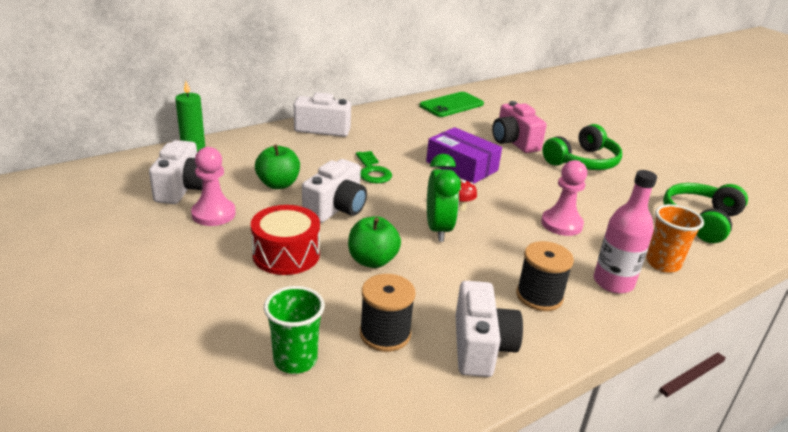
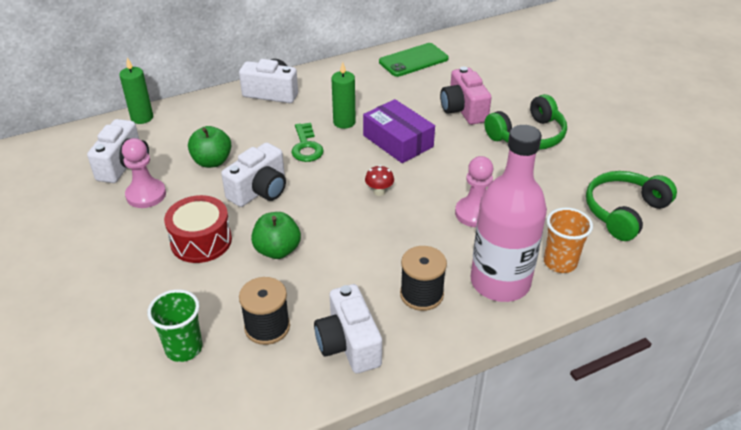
camera: 10 degrees right, 10 degrees up
(403, 151) = (344, 122): none -> green candle
(438, 229) = (350, 217): green clock -> none
(481, 347) = (348, 344): white camera -> white camera turned 150 degrees clockwise
(613, 282) = (500, 282): pink bottle -> pink bottle, size x1.55

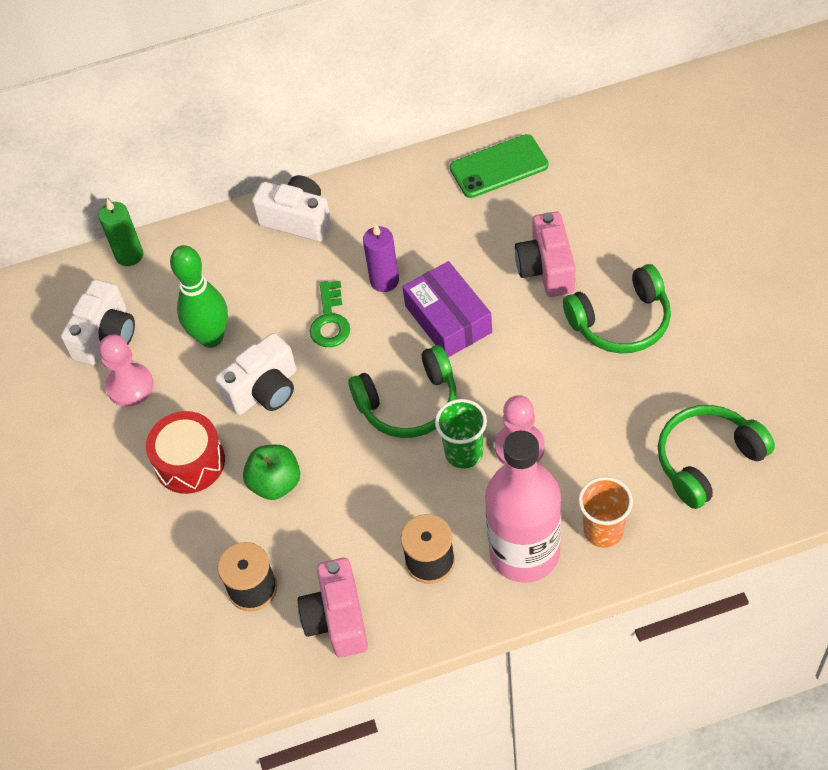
camera: 15 degrees right, 15 degrees up
(184, 348) = (162, 607): green cup -> green cup (464, 453)
(212, 161) = (211, 337): green apple -> green bowling pin
(344, 122) = (384, 281): green candle -> purple candle
(348, 344) = (337, 619): white camera -> pink camera
(379, 192) = (409, 403): red mushroom -> green headphones

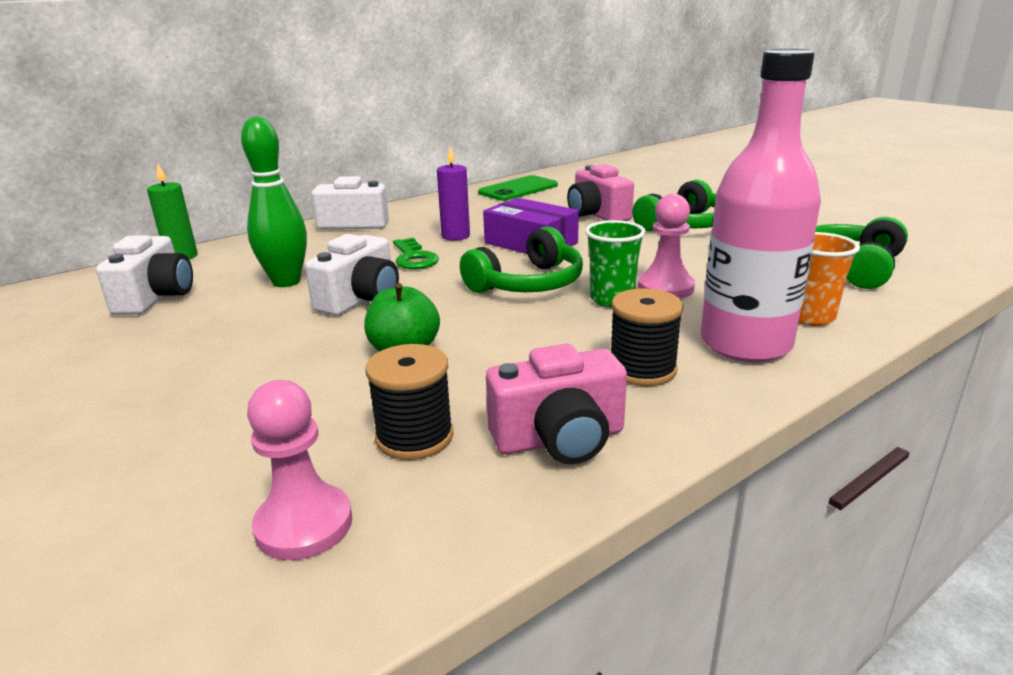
camera: 25 degrees left, 30 degrees down
(130, 386) = (190, 320): pink pawn -> pink pawn (304, 525)
(190, 462) = (282, 355): red drum -> none
(337, 619) = (559, 439): pink camera -> pink camera turned 75 degrees counterclockwise

